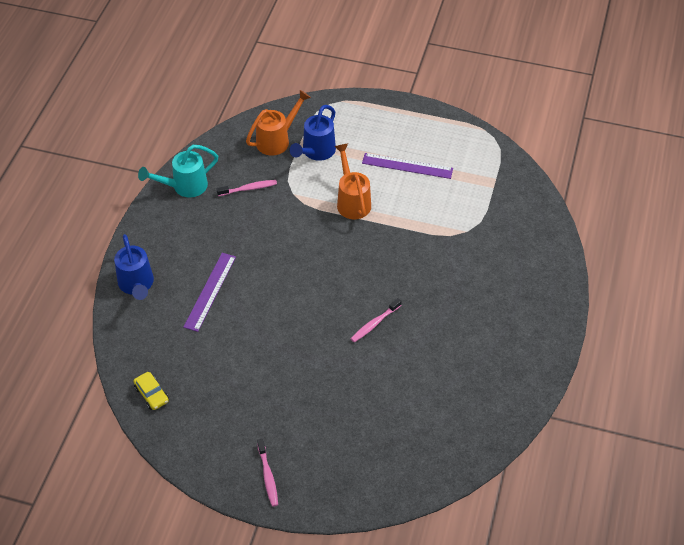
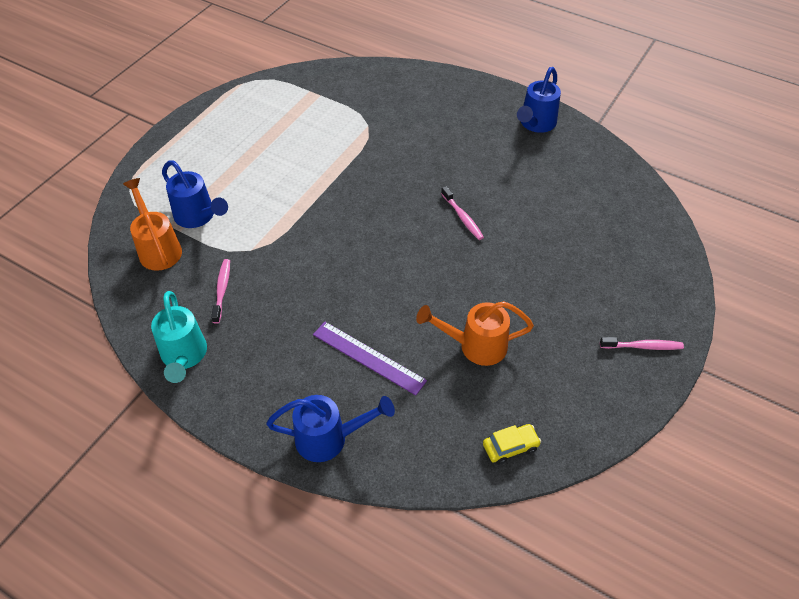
camera: 75 degrees left, 0 degrees up
(352, 201) = (288, 201): orange watering can -> orange watering can (475, 346)
(407, 166) = (260, 148): purple ruler -> none
(523, 361) = (535, 124): none -> blue watering can

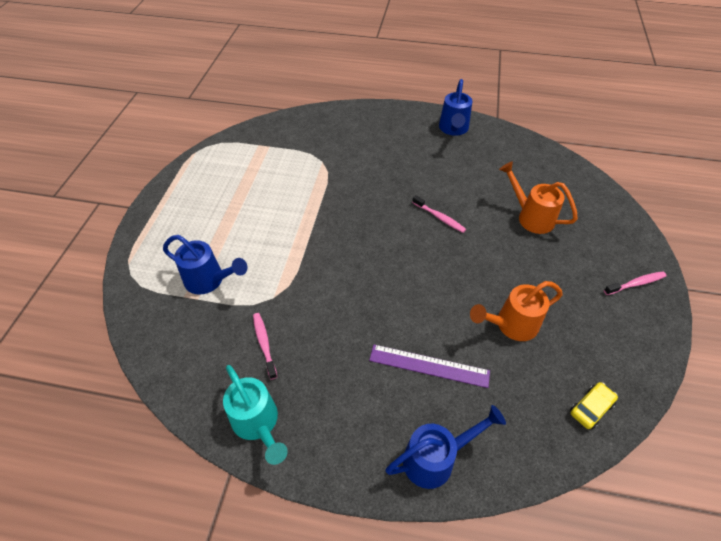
camera: 20 degrees left, 0 degrees up
(158, 248) = (183, 322): orange watering can -> orange watering can (531, 217)

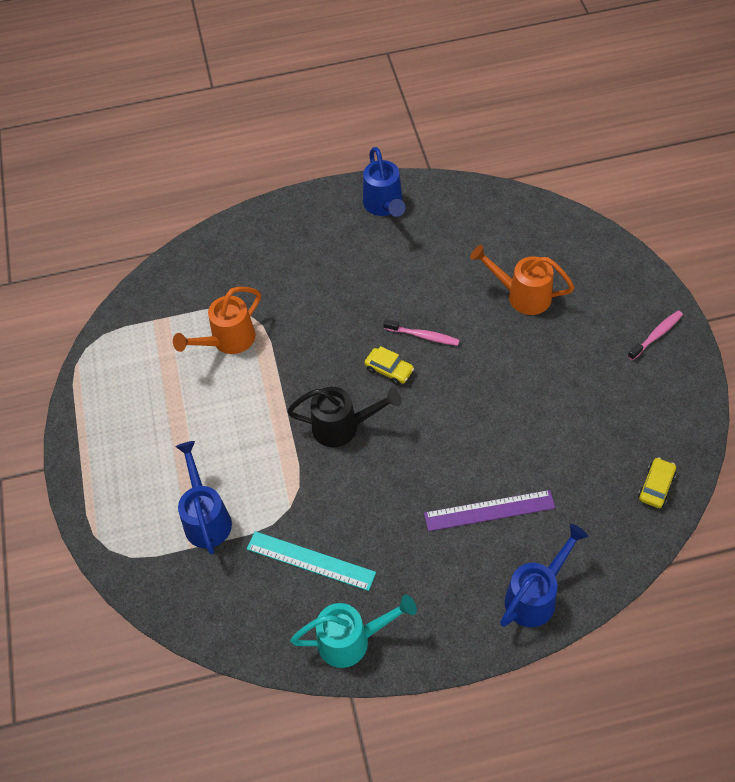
camera: 20 degrees left, 5 degrees up
(209, 280) = (206, 518): blue watering can -> blue watering can turned 105 degrees counterclockwise
(258, 423) = (351, 640): turquoise watering can -> turquoise watering can turned 45 degrees counterclockwise
(264, 344) = (310, 560): pink toothbrush -> turquoise ruler
(345, 257) = (342, 427): none -> black watering can
(401, 231) = (389, 370): none -> yellow car
(511, 325) = (551, 433): orange watering can -> orange watering can (227, 341)

